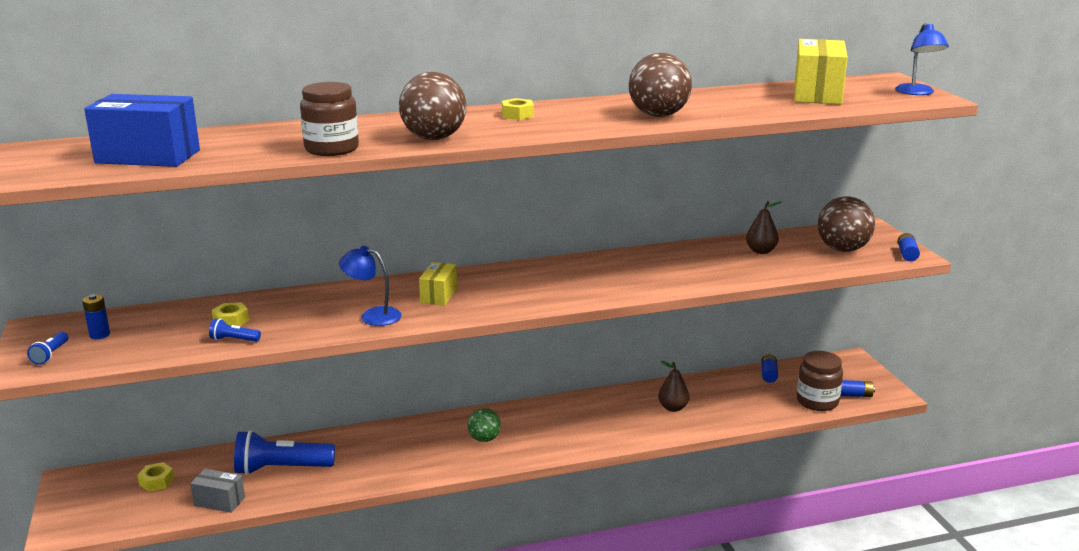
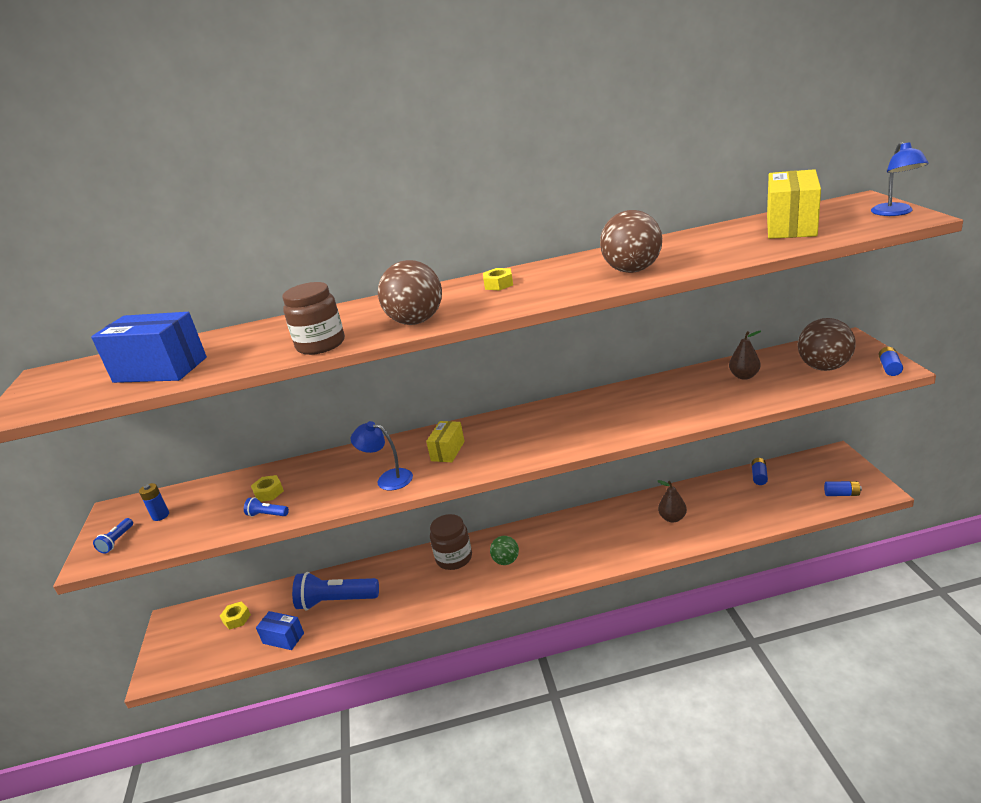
camera: 10 degrees right, 5 degrees up
(219, 501) = (283, 638): grey box -> blue box
(817, 401) = (806, 503): brown jar -> brown jar (454, 558)

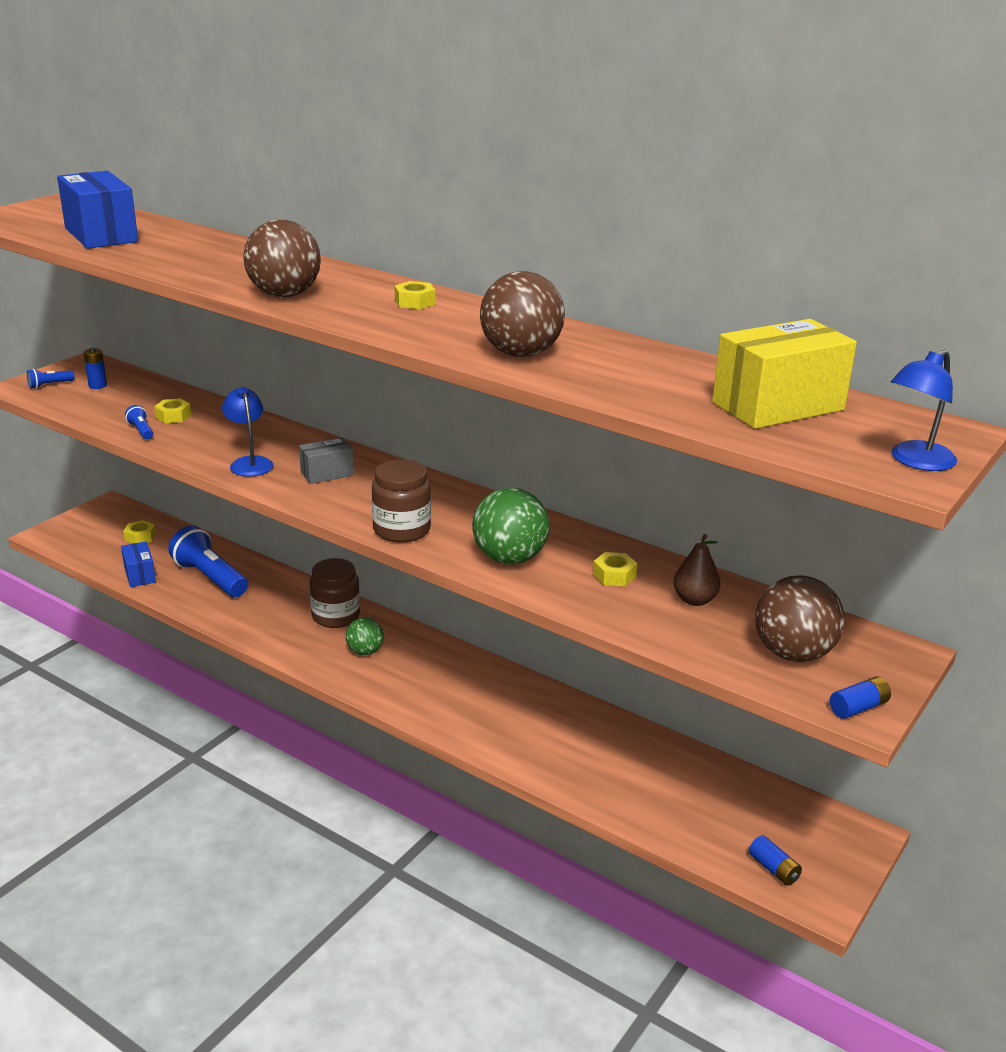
camera: 40 degrees right, 0 degrees up
(321, 345) = (199, 274): brown jar -> brown jar (401, 530)
(448, 451) = (327, 473): yellow box -> grey box
(637, 418) = (509, 559): none -> green ball
(672, 518) = (561, 739): brown pear -> none
(693, 391) = (614, 575): none -> yellow nut
(759, 476) = (727, 779): blue battery -> none

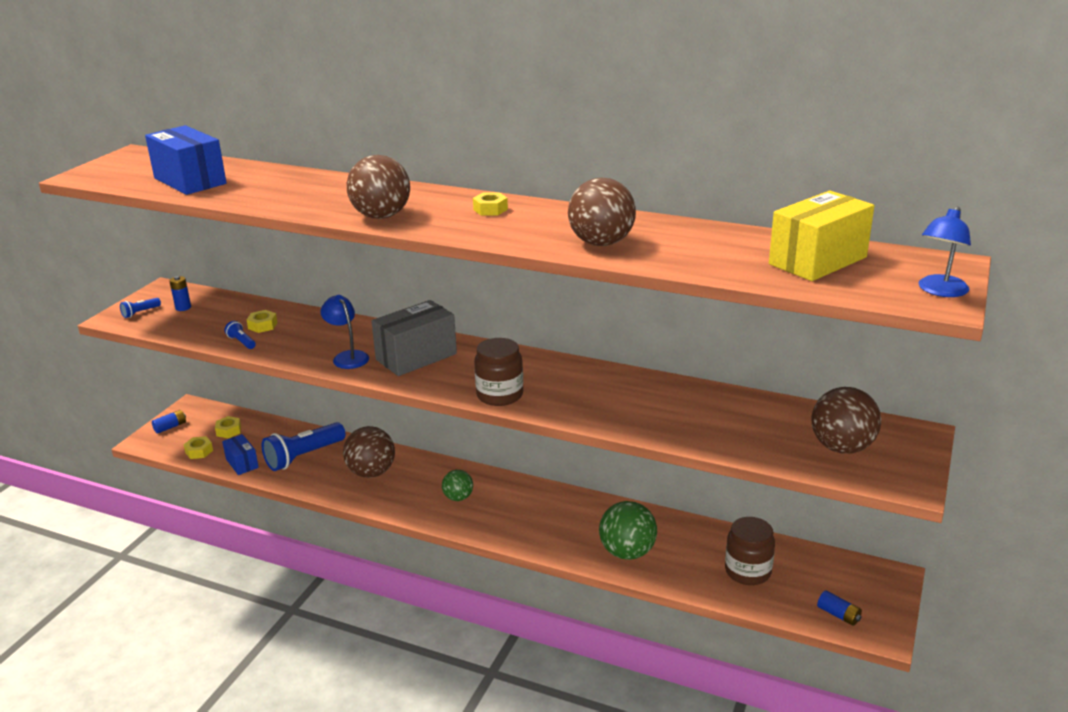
camera: 10 degrees left, 0 degrees up
(210, 578) = (303, 456): blue flashlight -> blue flashlight turned 75 degrees counterclockwise
(278, 607) = (371, 472): none -> brown ball
(327, 473) = (416, 357): grey box -> grey box, size x1.80
(336, 616) = (422, 472): brown jar -> brown jar (747, 571)
(509, 559) = (596, 406): green ball -> green ball (627, 552)
(614, 575) = (682, 407): yellow nut -> yellow nut (199, 451)
(694, 600) = (751, 417): brown pear -> none
(858, 708) = (906, 481): blue battery -> blue battery (170, 427)

